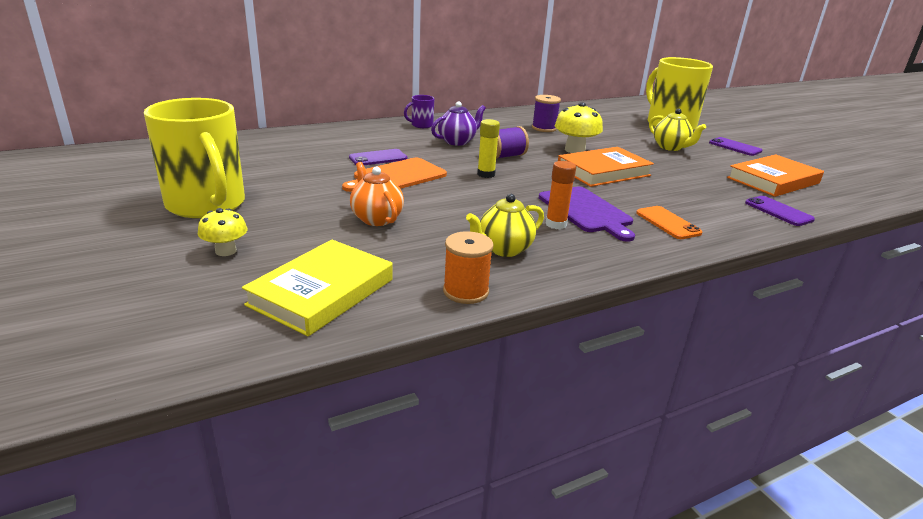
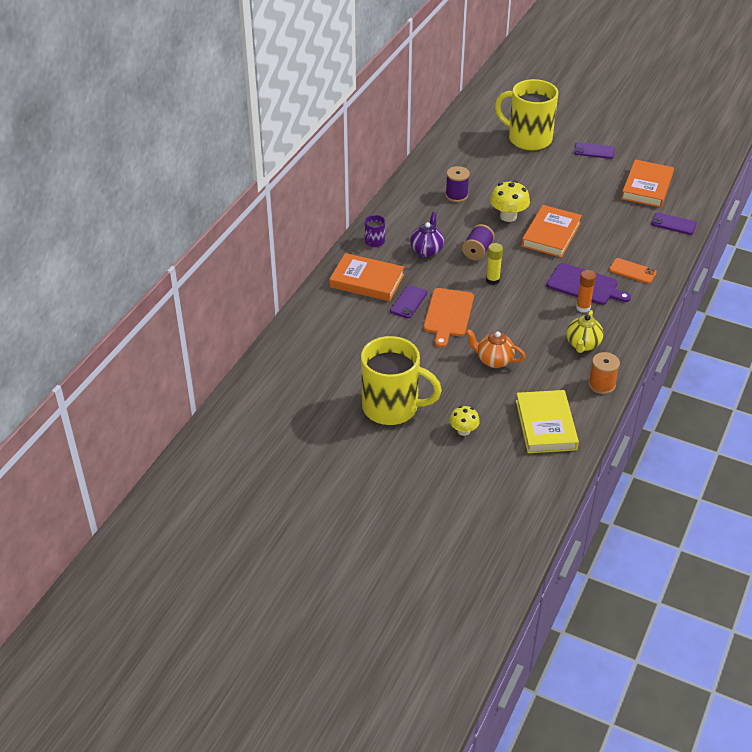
camera: 35 degrees left, 15 degrees up
(369, 138) = (367, 281): none -> orange book
(670, 147) = (559, 176): yellow teapot -> none

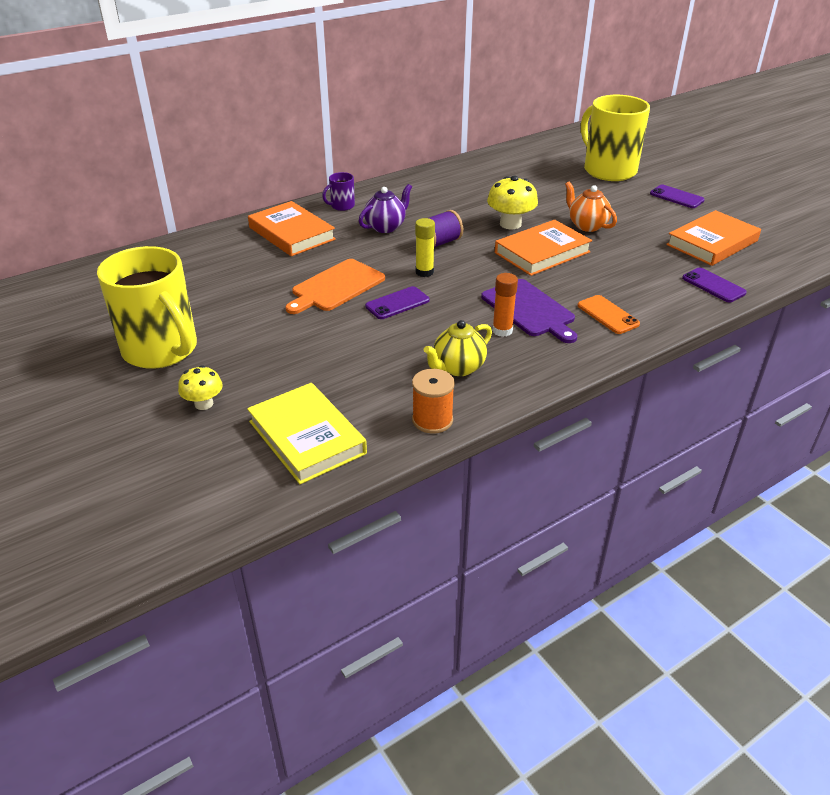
camera: 30 degrees right, 5 degrees down
(408, 302) = (309, 263): purple phone -> purple phone (397, 303)
(456, 195) = (474, 193): purple spool -> none
(494, 360) = (331, 346): orange teapot -> orange teapot (587, 226)
(545, 425) = (306, 437): yellow book -> yellow book turned 60 degrees counterclockwise

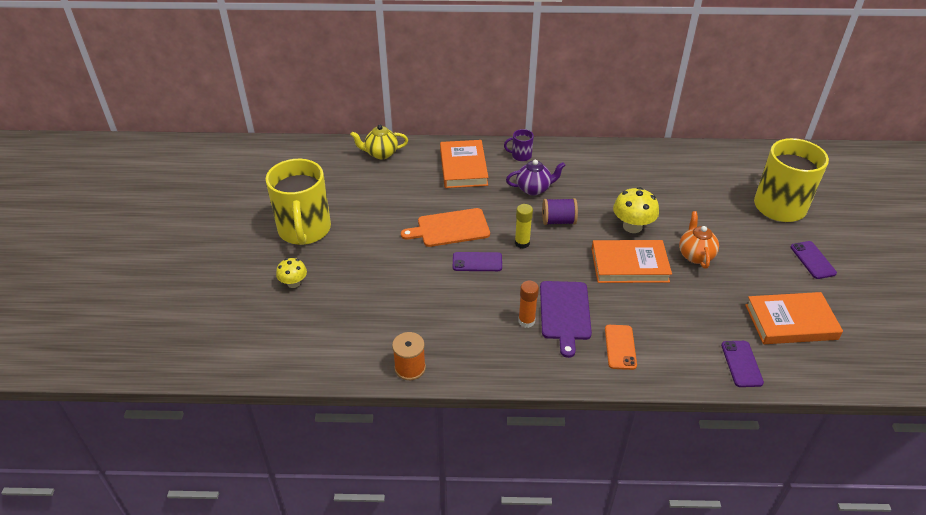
camera: 35 degrees right, 5 degrees up
(306, 437) = (326, 339): yellow book -> none
(458, 368) = (465, 336): yellow teapot -> yellow teapot (381, 154)

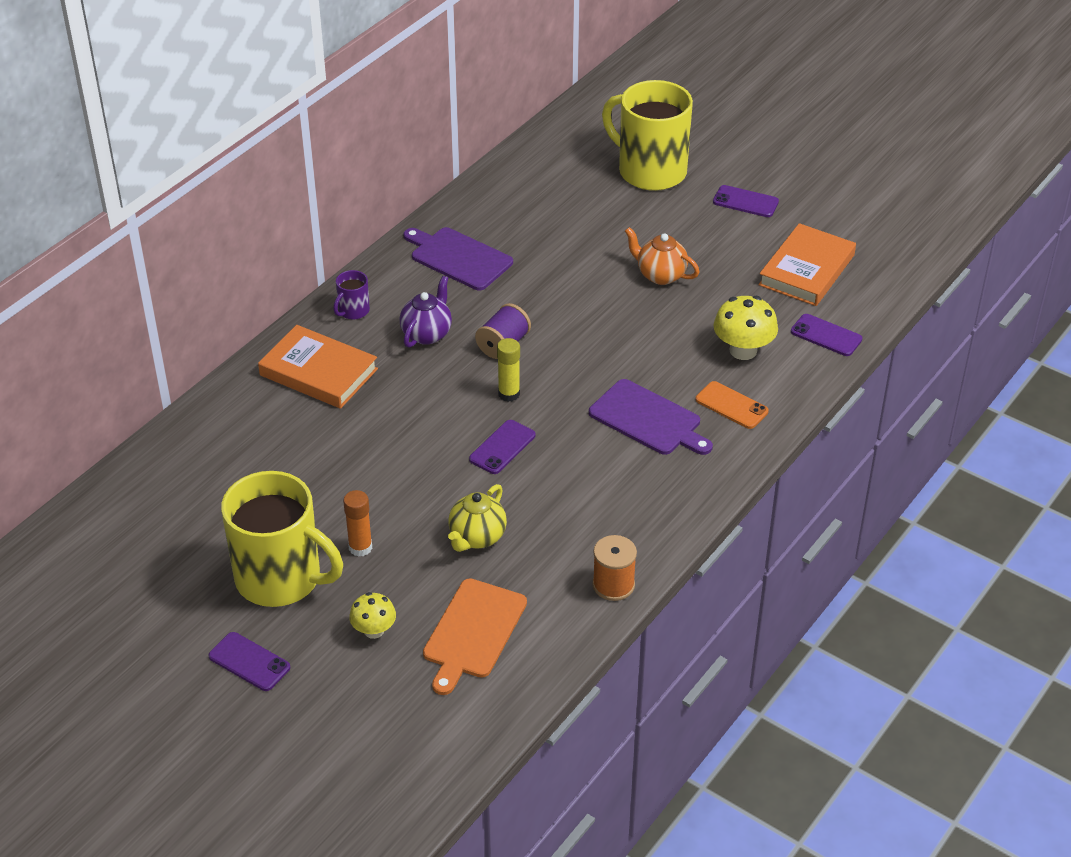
camera: 55 degrees left, 0 degrees up
(238, 249) = (249, 662): none -> purple phone
(381, 154) = (201, 434): yellow teapot -> yellow teapot (477, 537)
(450, 228) = (420, 441): orange cutting board -> orange cutting board (473, 632)
(526, 321) = (632, 455): orange glue stick -> orange glue stick (360, 547)
(606, 170) = (458, 258): none -> purple cutting board
(629, 265) = (627, 331): orange book -> none
(632, 226) = (572, 293): yellow mushroom -> yellow mushroom (743, 350)

